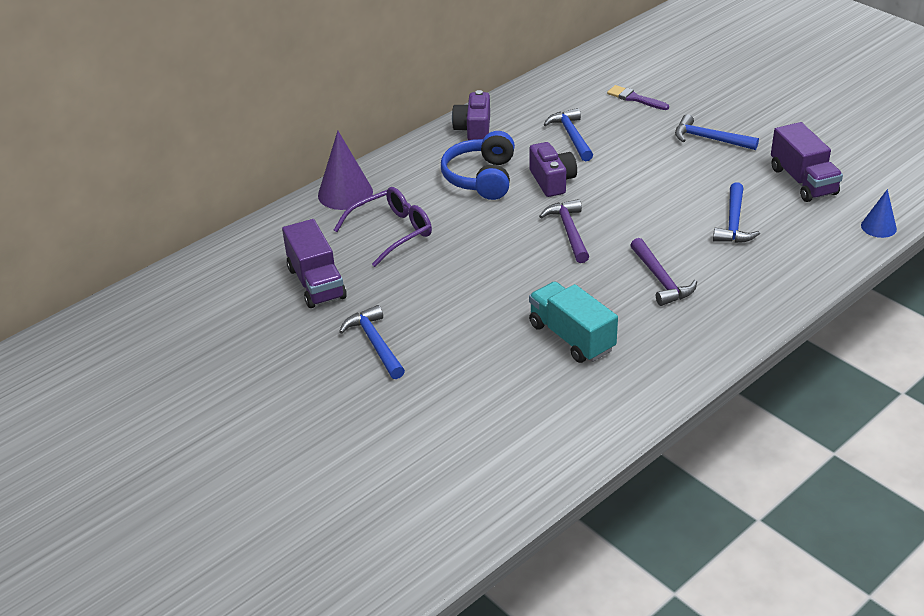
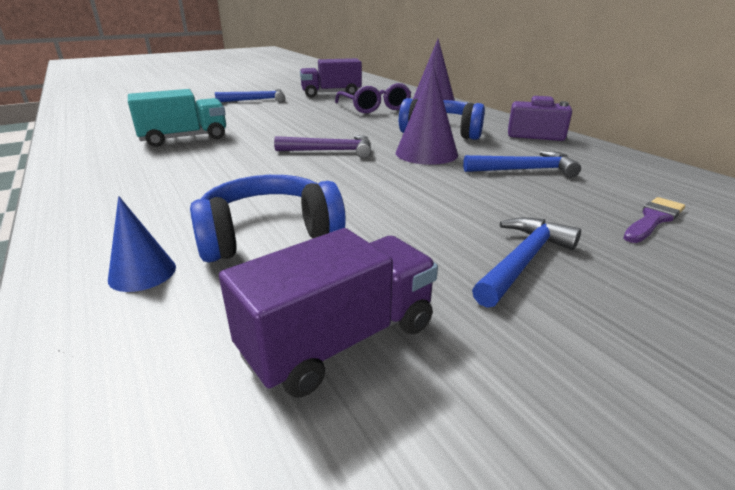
camera: 100 degrees right, 10 degrees down
(552, 181) = (426, 153): purple camera -> purple cone
(660, 279) = (210, 176): purple hammer -> none
(733, 222) = (269, 235): blue hammer -> blue headphones
(803, 181) = (340, 340): purple truck -> purple truck turned 150 degrees clockwise
(878, 227) = (81, 413): blue cone -> blue cone (142, 273)

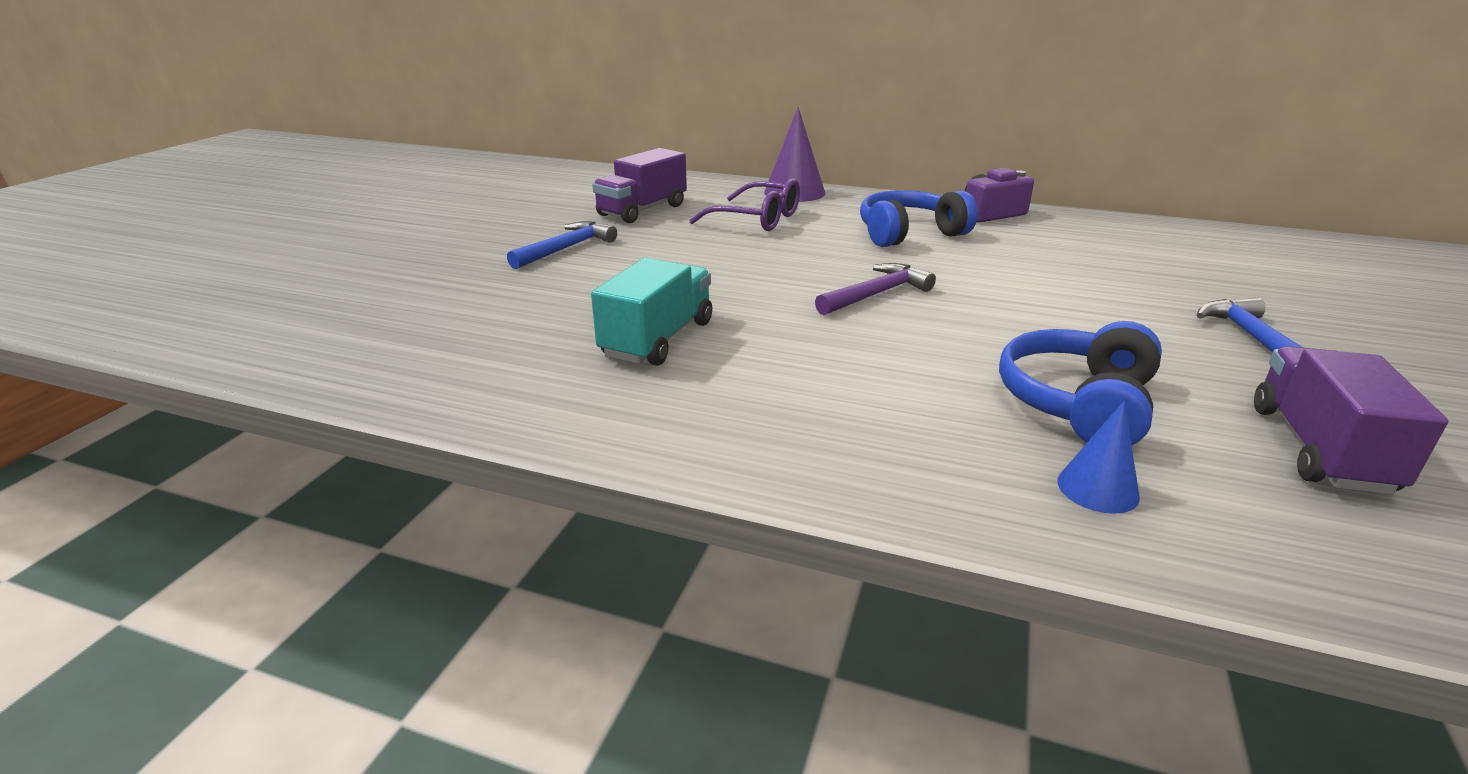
camera: 40 degrees left, 0 degrees up
(426, 153) = (963, 266): purple cone -> none
(524, 170) = (1073, 257): blue hammer -> none
(653, 219) = (1233, 274): purple brush -> none

